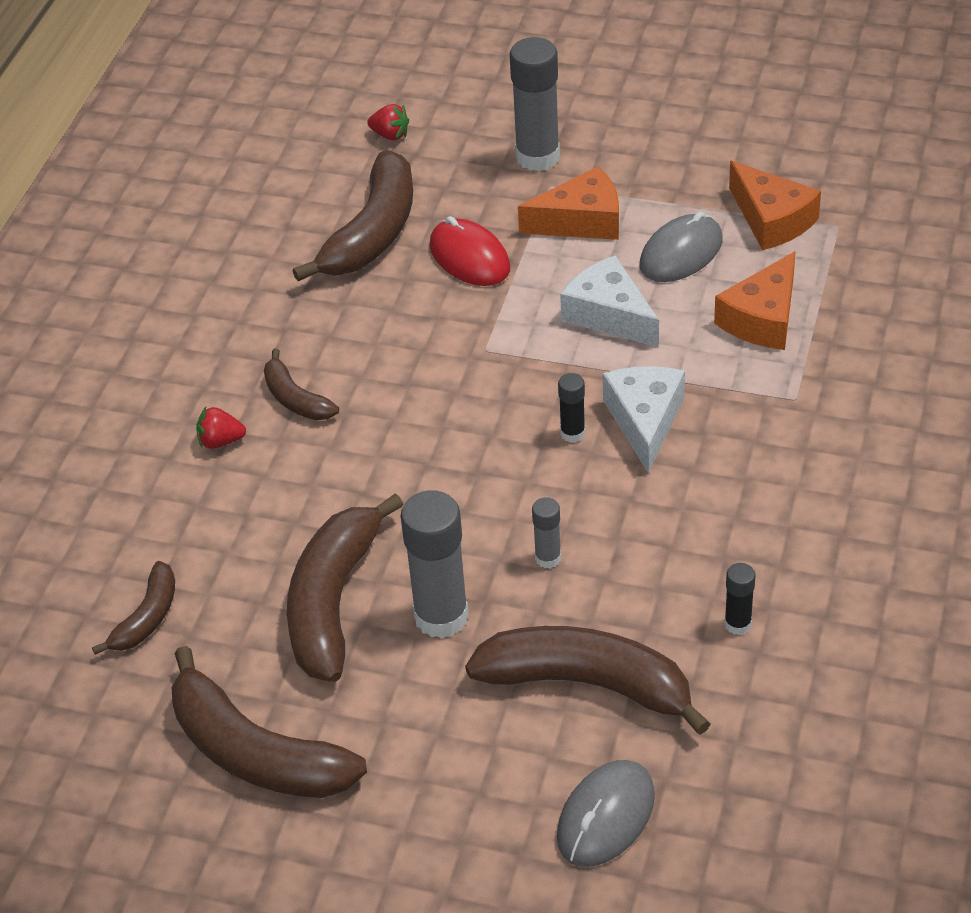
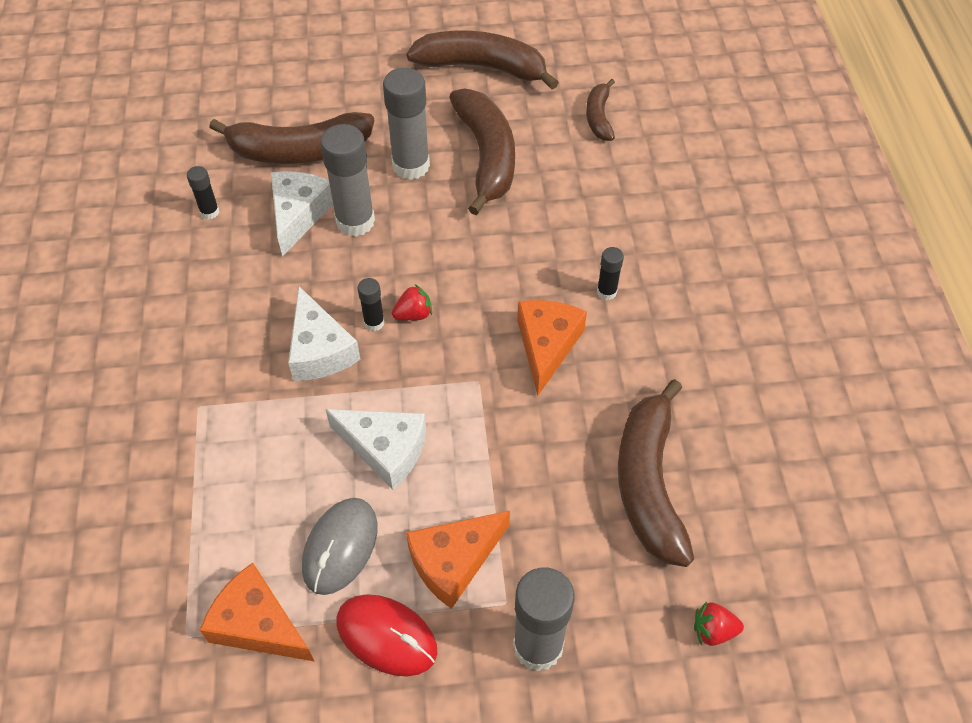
camera: 155 degrees right, 10 degrees up
(221, 441) = (638, 242): red strawberry -> red strawberry (413, 314)
(295, 399) = (606, 292): brown banana -> black glue stick
(469, 257) = (542, 480): red mouse -> red mouse (386, 636)
(548, 558) = (355, 221): grey glue stick -> grey glue stick, size x2.03
(606, 817) = (265, 87): grey mouse -> none
(618, 588) = (298, 214): none -> white cheese
(762, 318) = (242, 486): orange cheese -> orange cheese (546, 346)

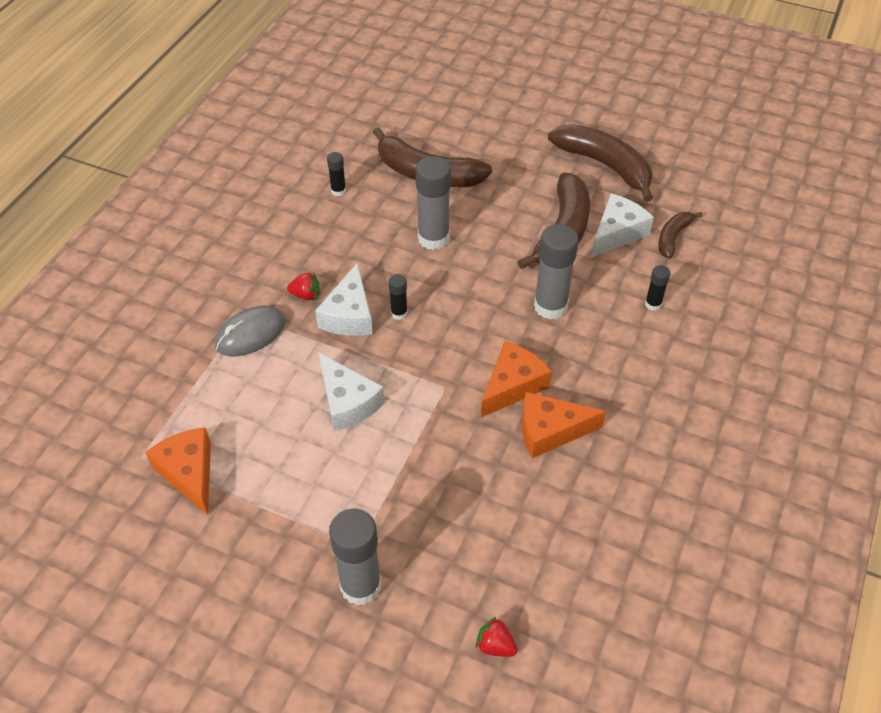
camera: 30 degrees right, 5 degrees down
(298, 214) = (397, 217): white cheese -> white cheese (617, 233)
(340, 547) = (274, 451): grey mouse -> grey mouse (251, 334)
(386, 636) = (264, 524): red mouse -> none
(411, 166) = (501, 216): grey glue stick -> grey glue stick (550, 306)
(413, 314) = (430, 320): red strawberry -> red strawberry (306, 295)
(454, 561) = (342, 499): orange cheese -> orange cheese (550, 431)
(606, 292) = (586, 368): black glue stick -> black glue stick (653, 304)
(648, 483) = (521, 518): brown banana -> none

